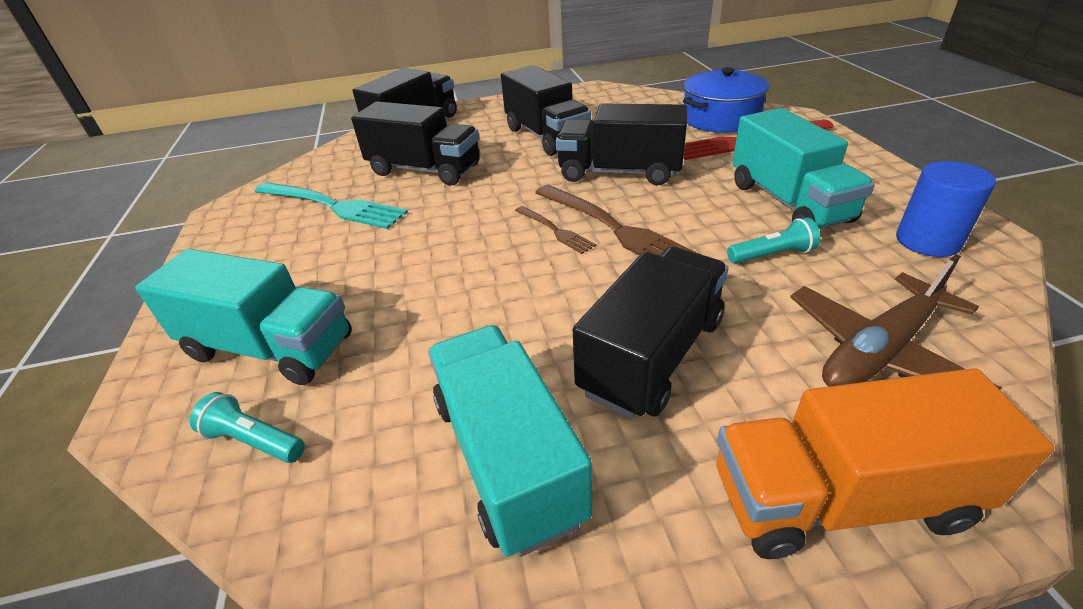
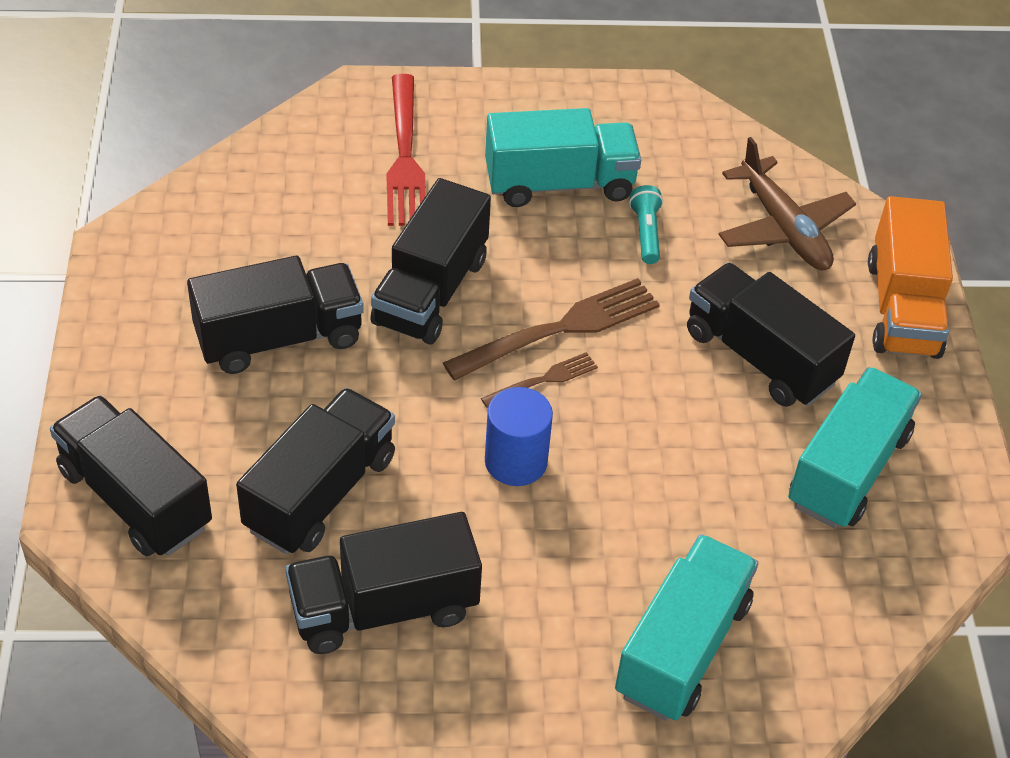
camera: 85 degrees left, 10 degrees up
(254, 441) = (805, 643): turquoise flashlight -> none
(332, 205) = (384, 608): turquoise fork -> black truck
(507, 457) = (848, 469): turquoise truck -> turquoise truck turned 135 degrees clockwise
(720, 118) = (325, 153): blue pot -> none
(927, 241) = (658, 131): blue cylinder -> blue cylinder (516, 461)

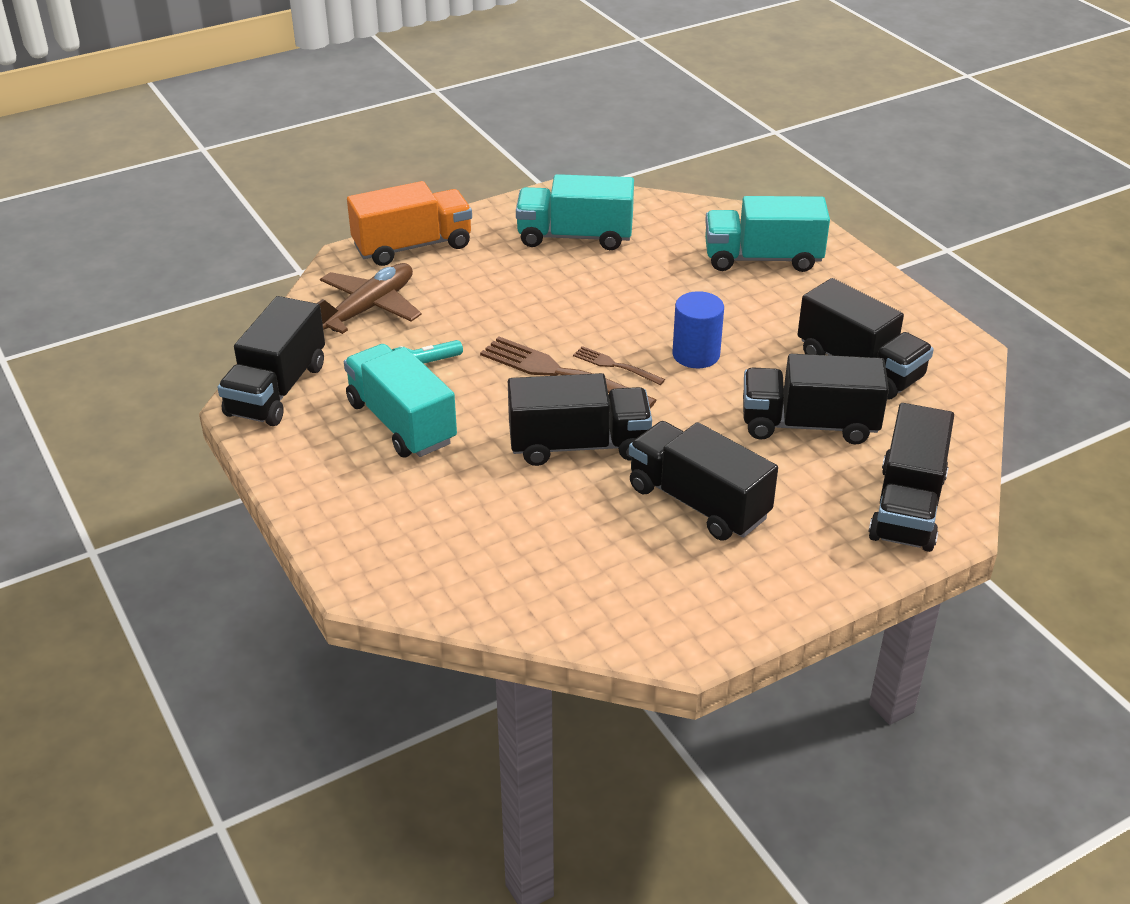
camera: 115 degrees left, 10 degrees down
(405, 156) = (432, 518): red fork -> none
(760, 357) = (509, 287): black truck -> black truck (277, 390)

